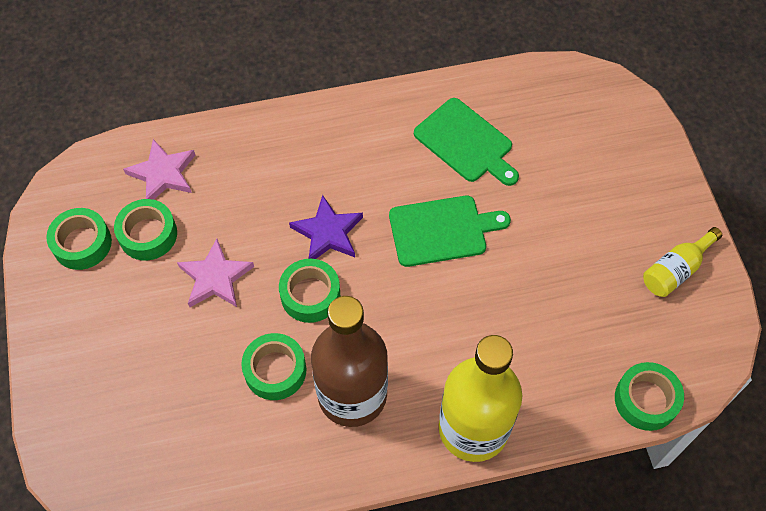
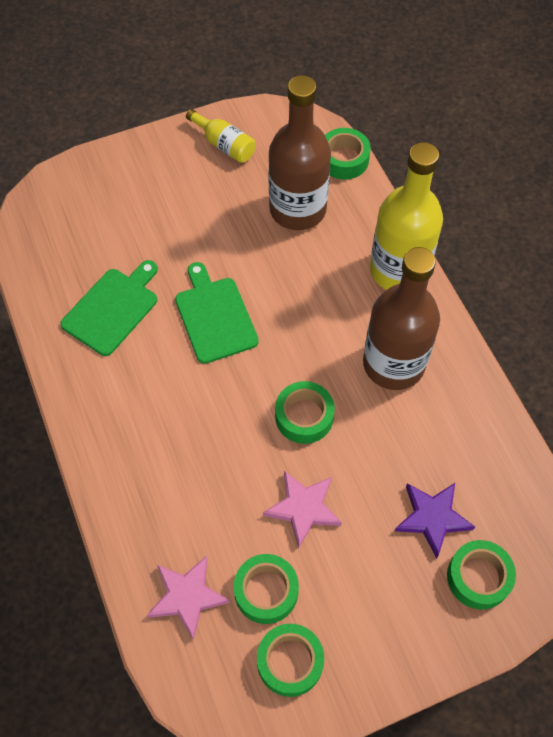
camera: 100 degrees left, 0 degrees up
(275, 370) = (387, 431): green tape -> green tape (478, 577)
(328, 233) = (234, 413): purple star -> purple star (432, 518)
(573, 333) = (297, 209): none -> brown bottle

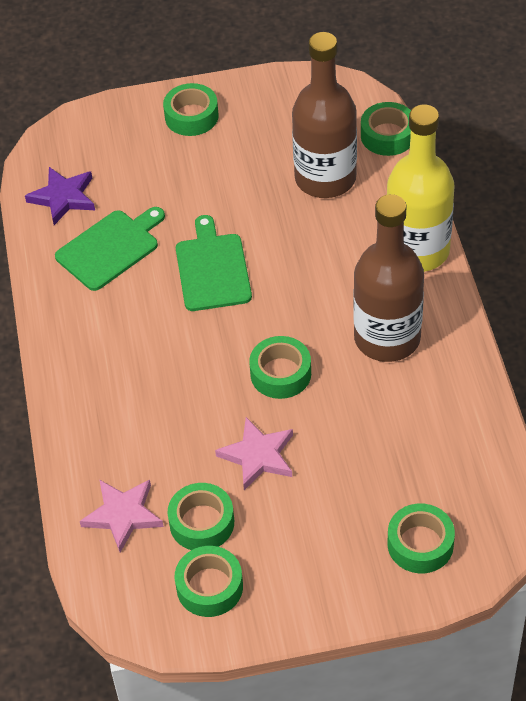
camera: 15 degrees right, 10 degrees down
(160, 163) = (191, 116): none -> green tape
(224, 144) = (263, 106): yellow bottle -> none
(432, 518) = (388, 484): purple star -> purple star (63, 197)

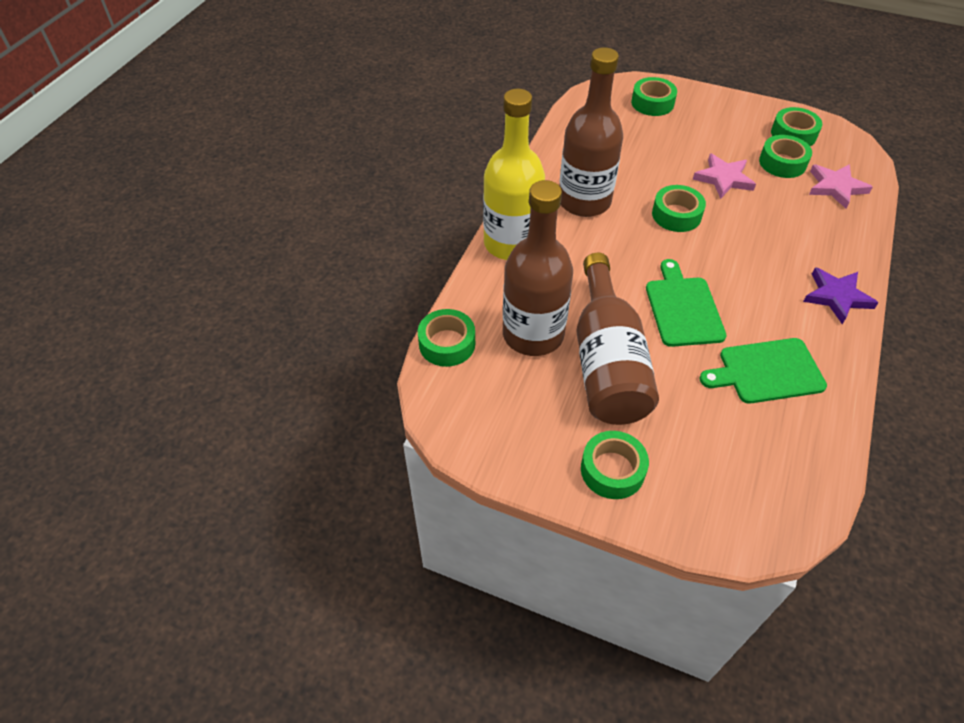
camera: 150 degrees left, 0 degrees up
(63, 197) = (794, 448): purple star -> purple star (836, 297)
(212, 269) = (683, 308): green cutting board -> green cutting board turned 150 degrees clockwise
(248, 188) = (607, 362): none -> brown bottle

